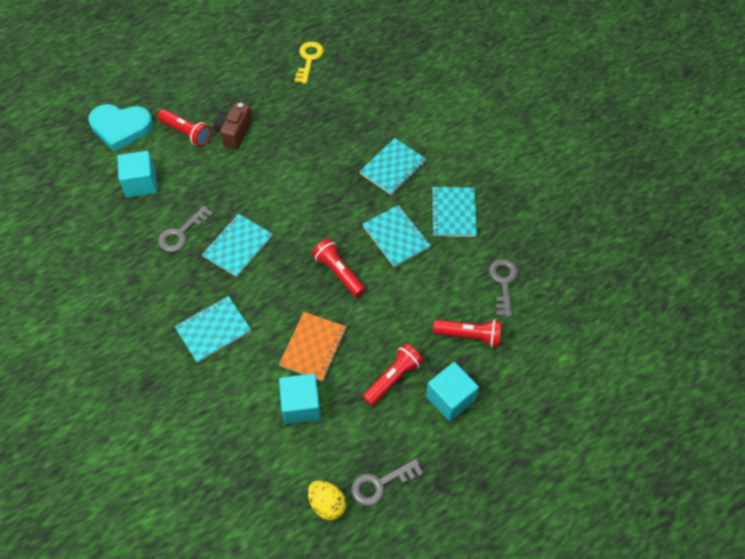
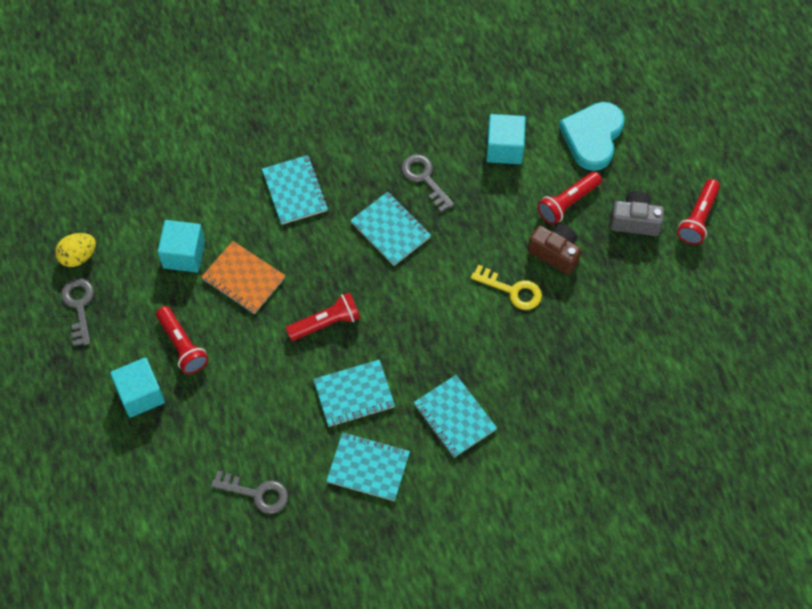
camera: 105 degrees right, 5 degrees up
(195, 90) = (635, 221): none -> grey camera
(309, 59) = (659, 360): yellow key -> yellow key (512, 290)
(469, 336) = (204, 435): red flashlight -> red flashlight (698, 218)

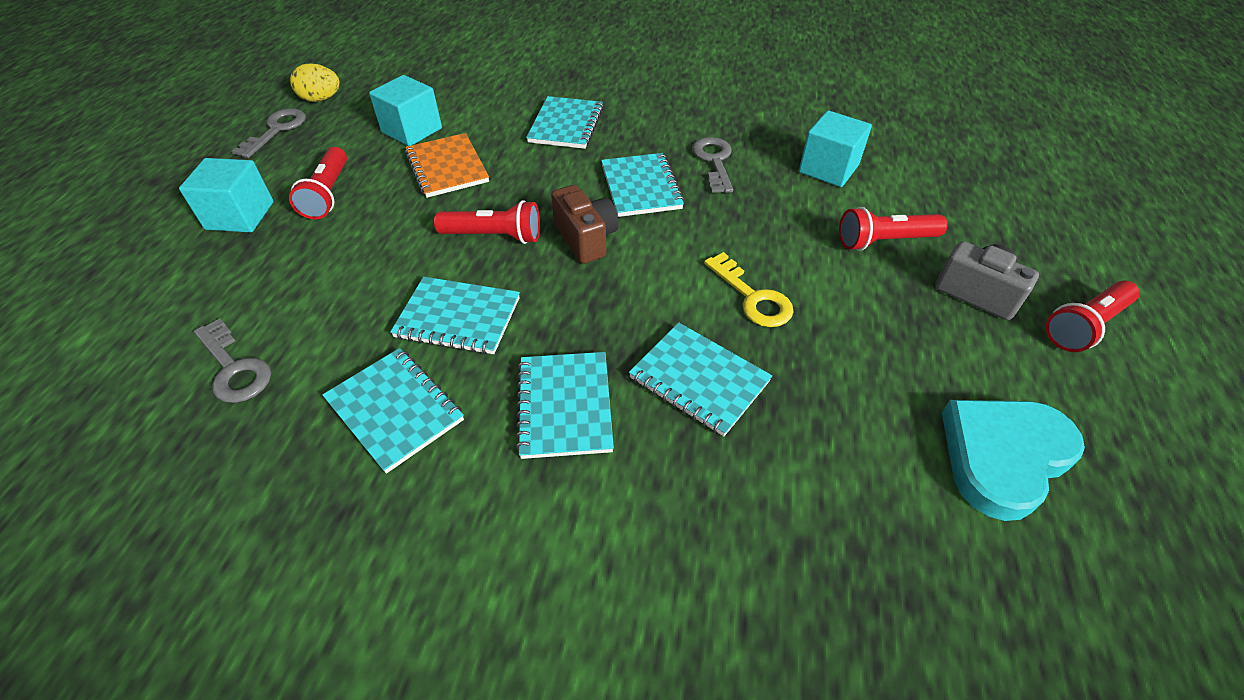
camera: 30 degrees right, 15 degrees down
(513, 364) = (699, 380): none -> turquoise notebook
(555, 253) = (838, 283): brown camera -> brown camera (586, 239)
(592, 137) = (951, 195): turquoise heart -> turquoise heart (1002, 456)

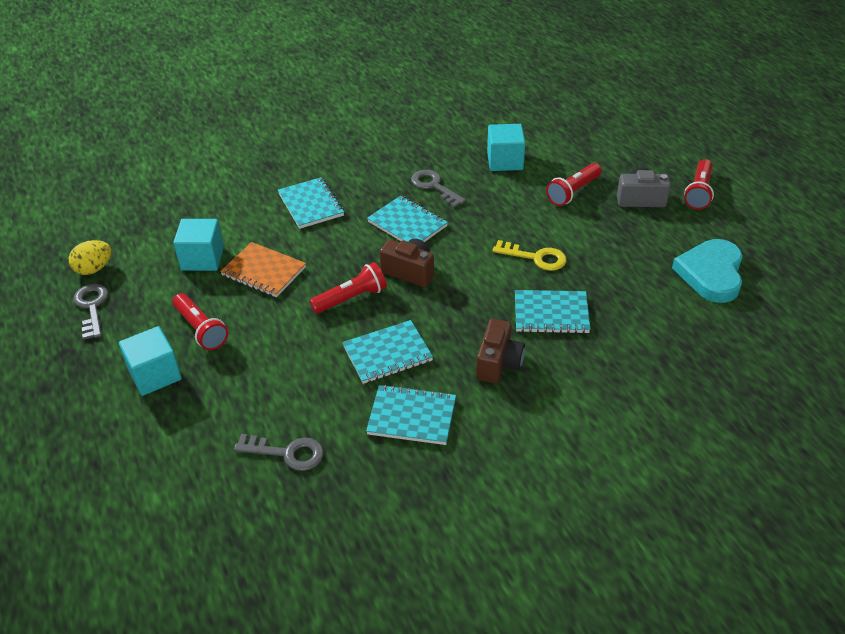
camera: 35 degrees left, 5 degrees down
(564, 406) = (498, 363): turquoise notebook -> brown camera

